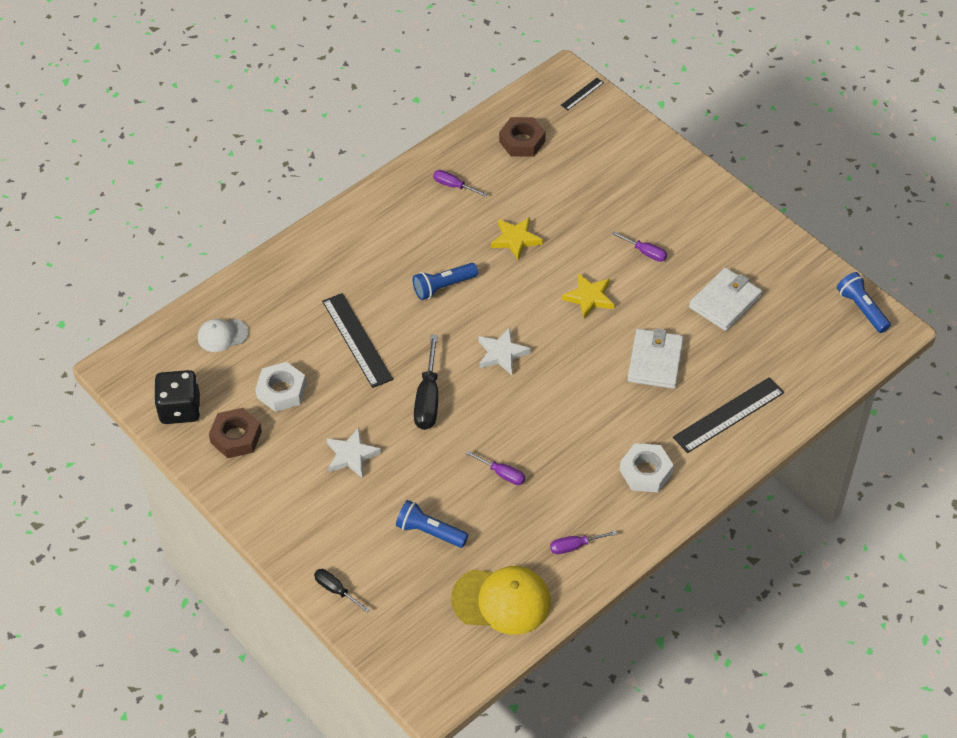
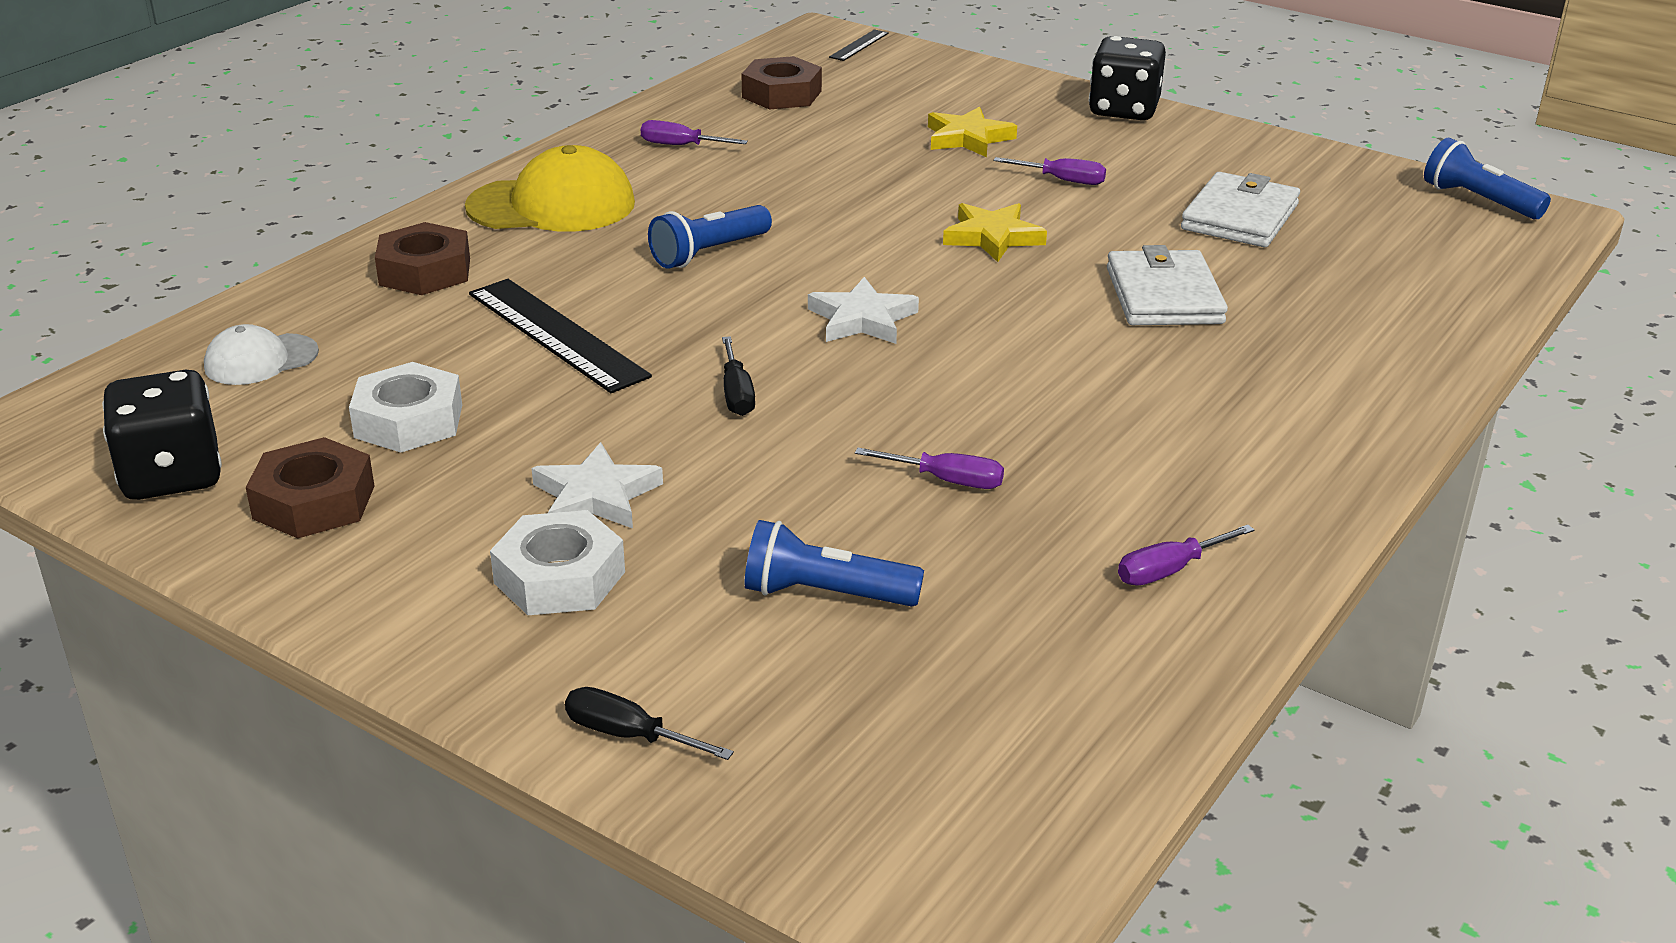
camera: 15 degrees left, 20 degrees down
(304, 279) = (425, 271): none -> brown nut
(428, 398) = (736, 393): black screwdriver -> black screwdriver, size x0.57
(501, 601) = (1054, 690): yellow cap -> yellow cap (552, 205)
(515, 239) = (821, 189): yellow star -> yellow star (968, 138)
(645, 472) = (1246, 439): white nut -> white nut (559, 577)
(708, 188) = (1123, 110): none -> black dice
(728, 415) = (1350, 344): black ruler -> none

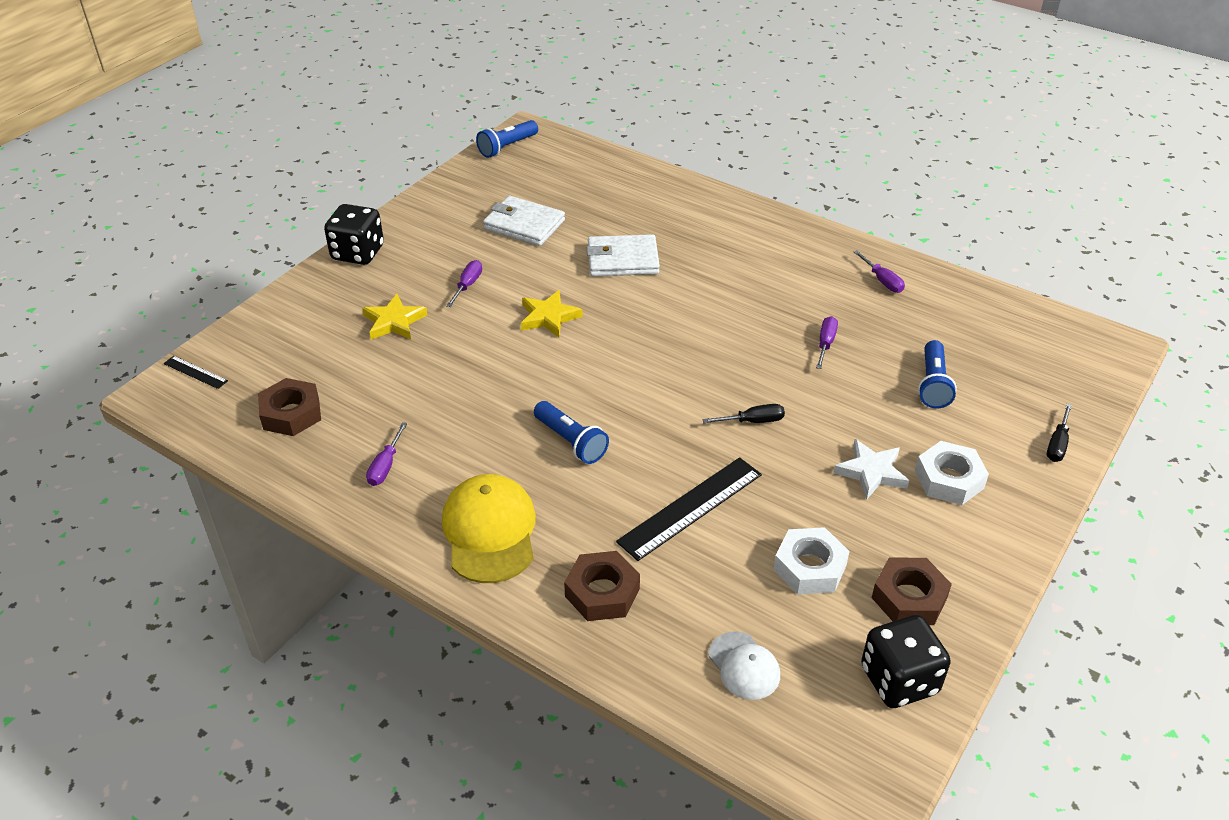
camera: 90 degrees left, 10 degrees up
(862, 319) = (659, 372): white star -> none

